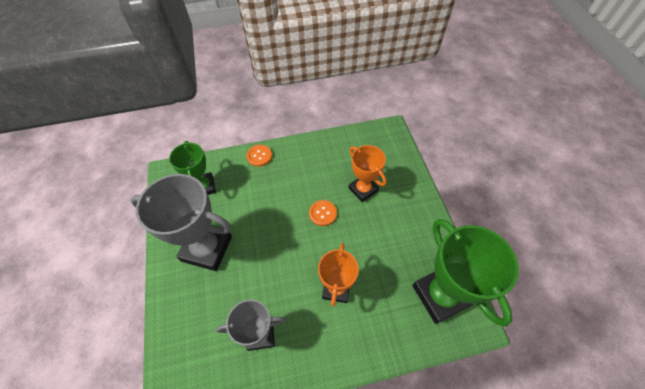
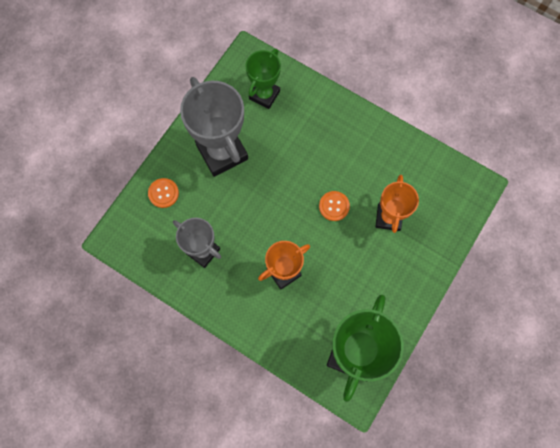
camera: 45 degrees right, 15 degrees up
(259, 156) = (334, 106): orange button -> orange button (163, 193)

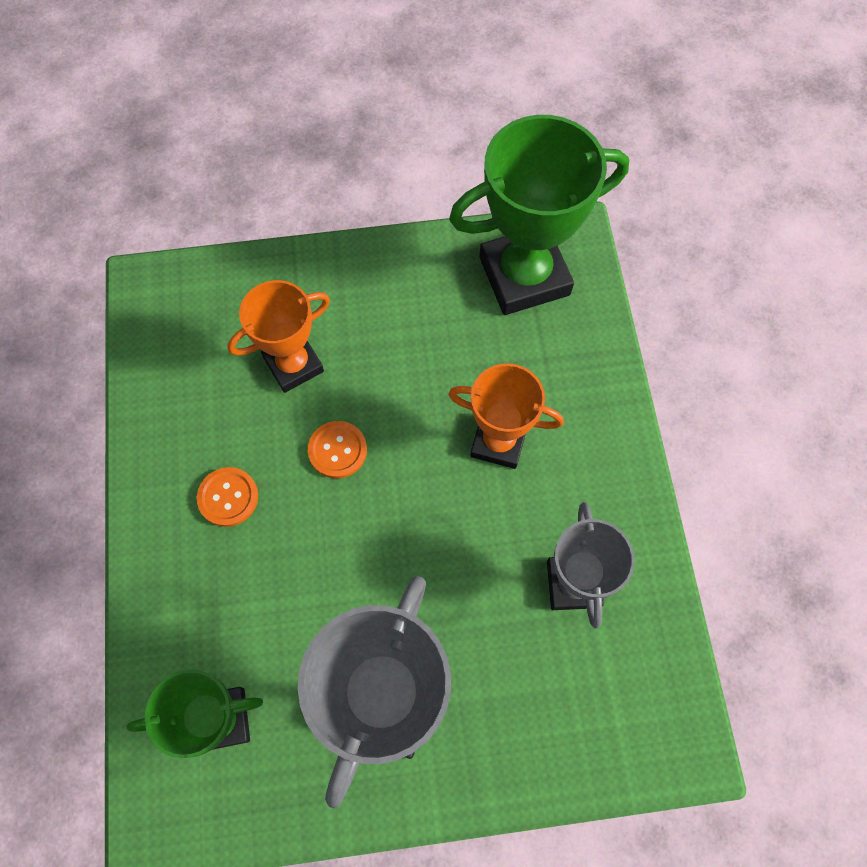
camera: 130 degrees left, 5 degrees down
(163, 193) = (541, 735): orange button -> orange button (228, 497)

